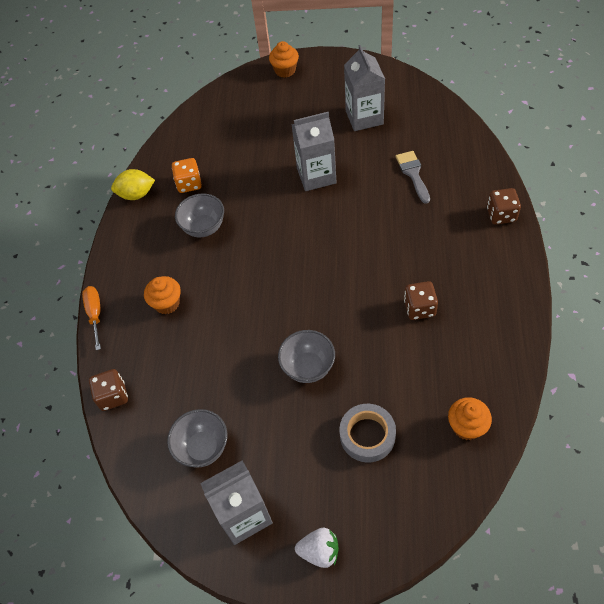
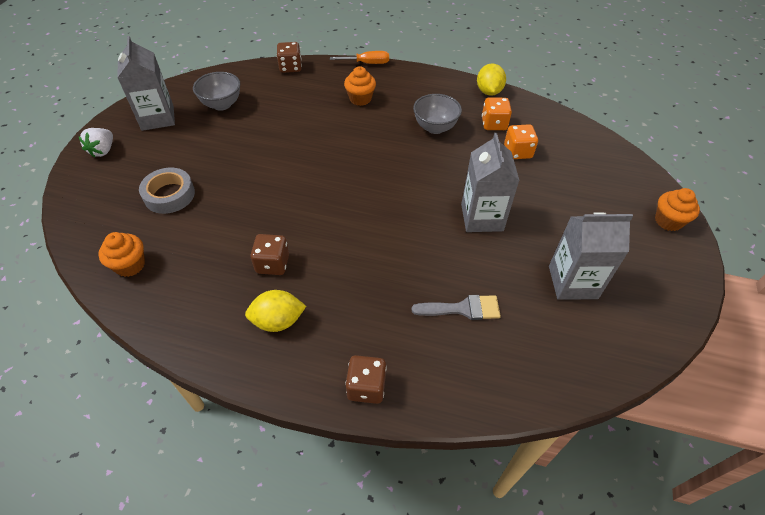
camera: 95 degrees right, 5 degrees down
(226, 162) = (517, 152): none -> orange dice
(308, 367) = (254, 170): grey bowl -> none
(473, 284) = (278, 321): none -> yellow lemon

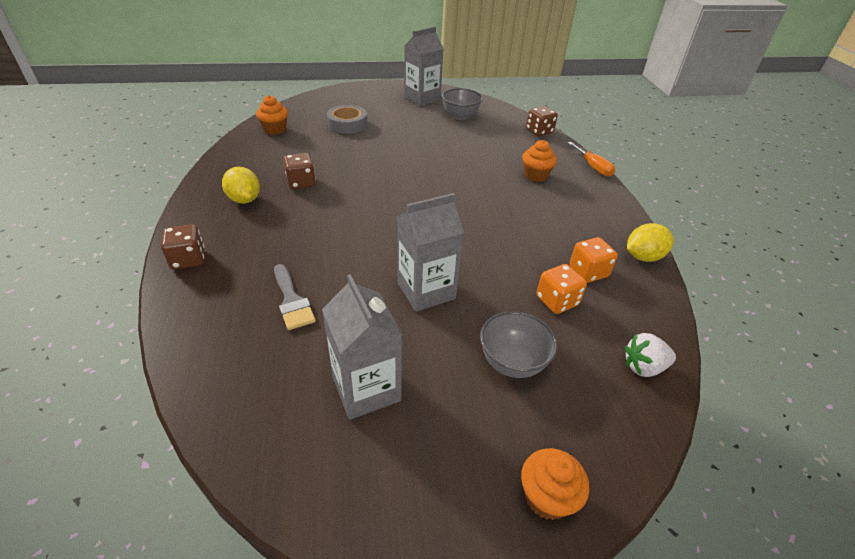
camera: 65 degrees right, 10 degrees down
(103, 150) = (373, 91): white strawberry -> white strawberry (643, 367)
(435, 127) = (539, 230): grey bowl -> grey bowl (512, 363)

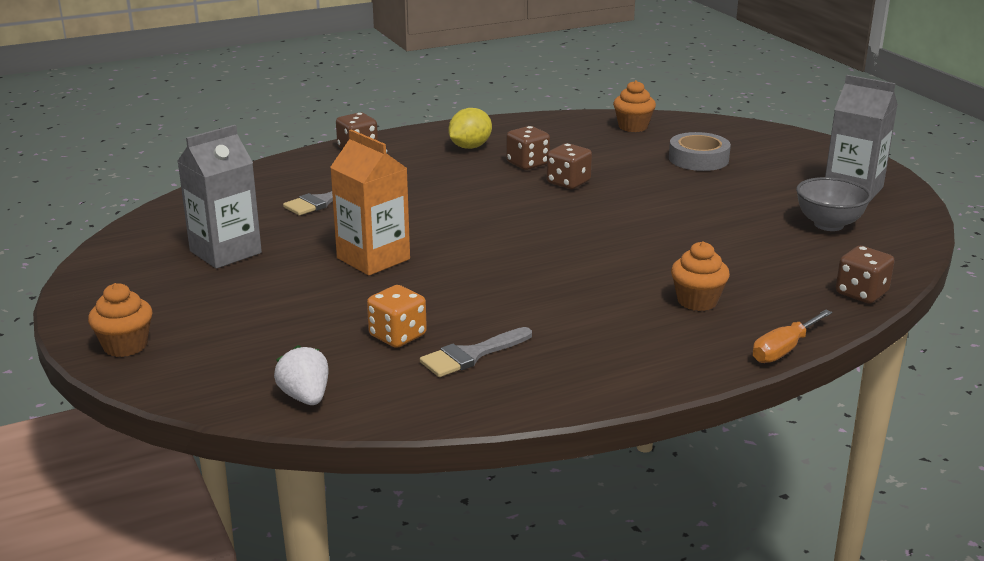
camera: 75 degrees right, 15 degrees down
(347, 175) = (568, 182): none -> brown dice
(426, 291) = (373, 258): grey carton -> orange carton
(512, 363) = (282, 316): grey bowl -> none
(588, 272) = (471, 355): orange dice -> grey brush
(643, 257) = (538, 399): yellow lemon -> none

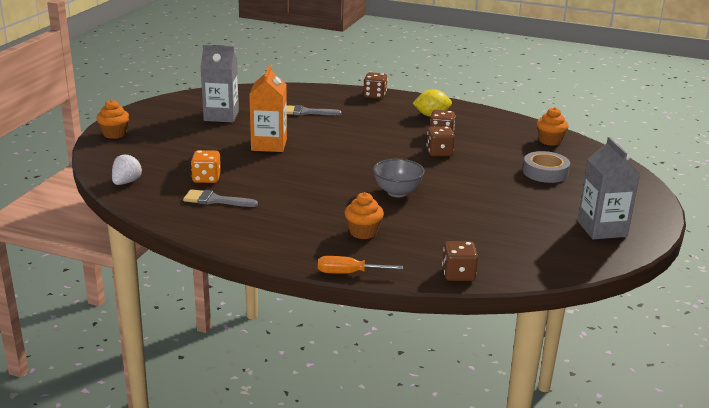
camera: 45 degrees right, 0 degrees up
(828, 225) = (533, 237): grey bowl -> grey bowl (397, 192)

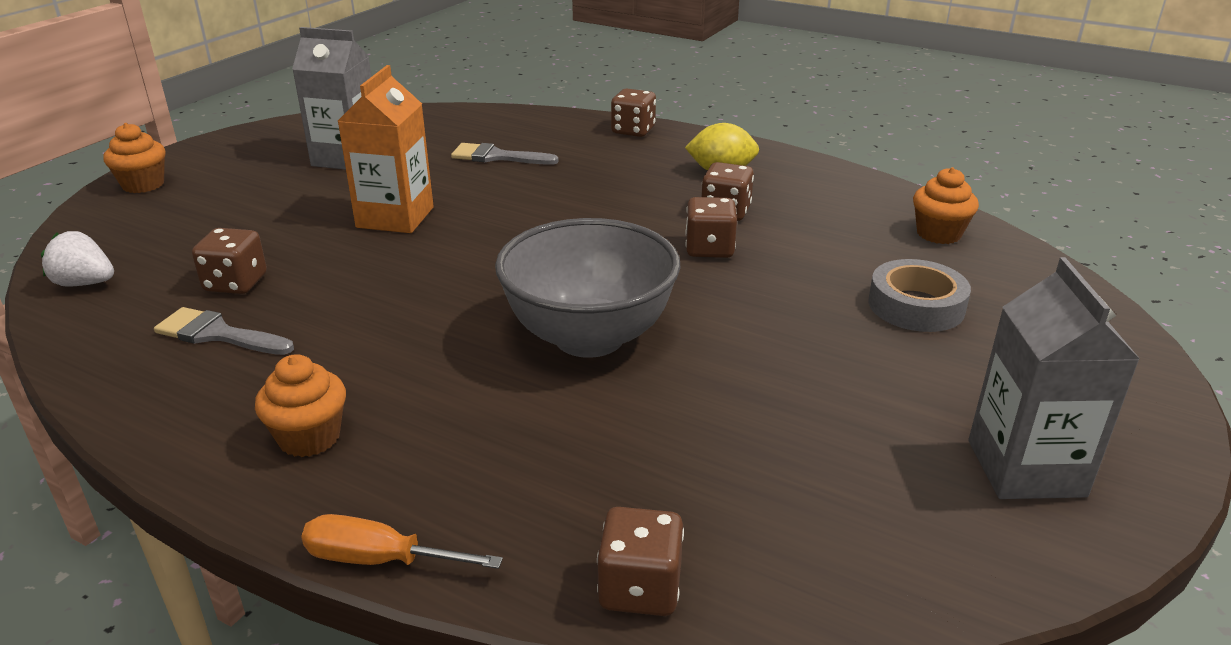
camera: 10 degrees right, 5 degrees up
(126, 182) = (85, 283): white strawberry -> white strawberry turned 105 degrees counterclockwise
(206, 178) = (235, 283): orange dice -> brown dice
(363, 232) = (471, 438): orange cupcake -> orange cupcake (309, 437)
(397, 192) = (589, 337): grey bowl -> grey bowl, size x1.66

